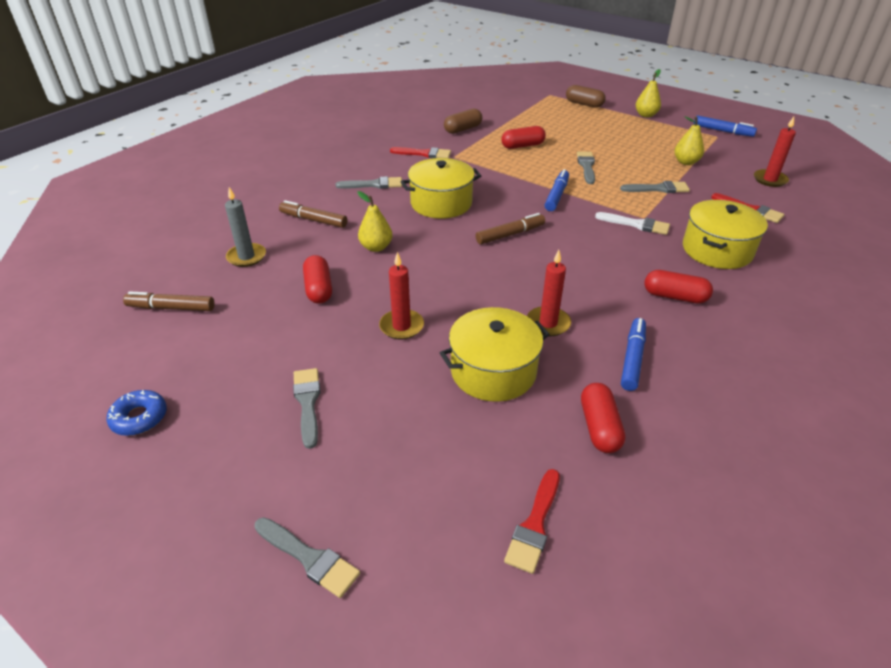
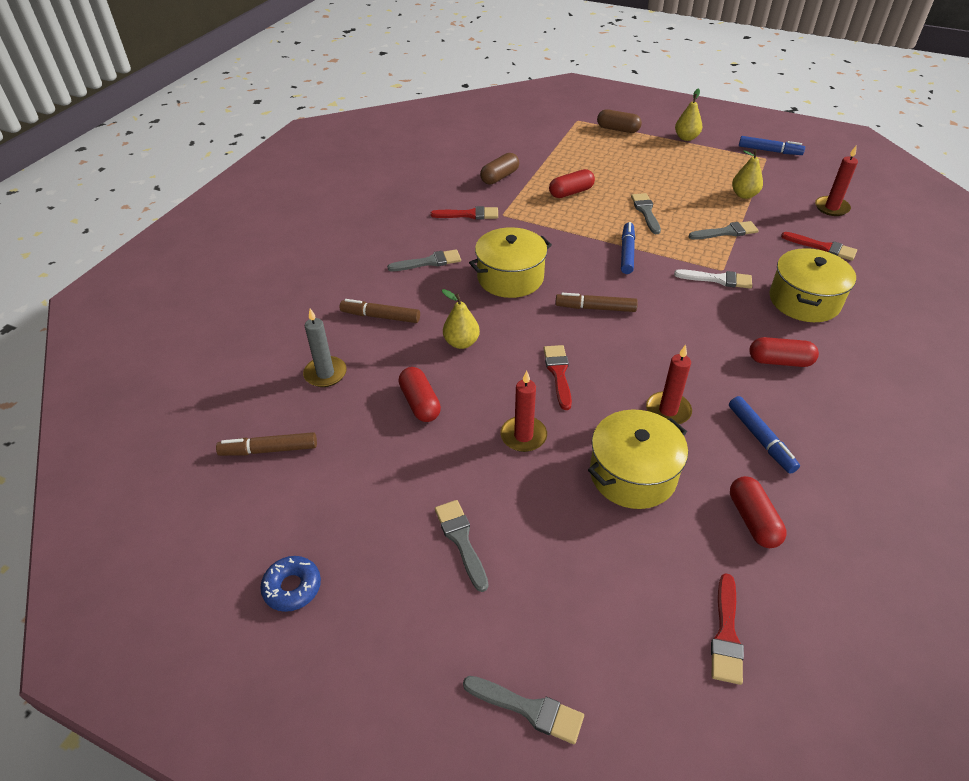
camera: 10 degrees left, 5 degrees up
(455, 281) = (558, 373): none -> red brush
(510, 234) = (595, 308): brown marker -> brown marker turned 135 degrees counterclockwise
(632, 359) = (760, 439): blue marker -> blue marker turned 150 degrees clockwise

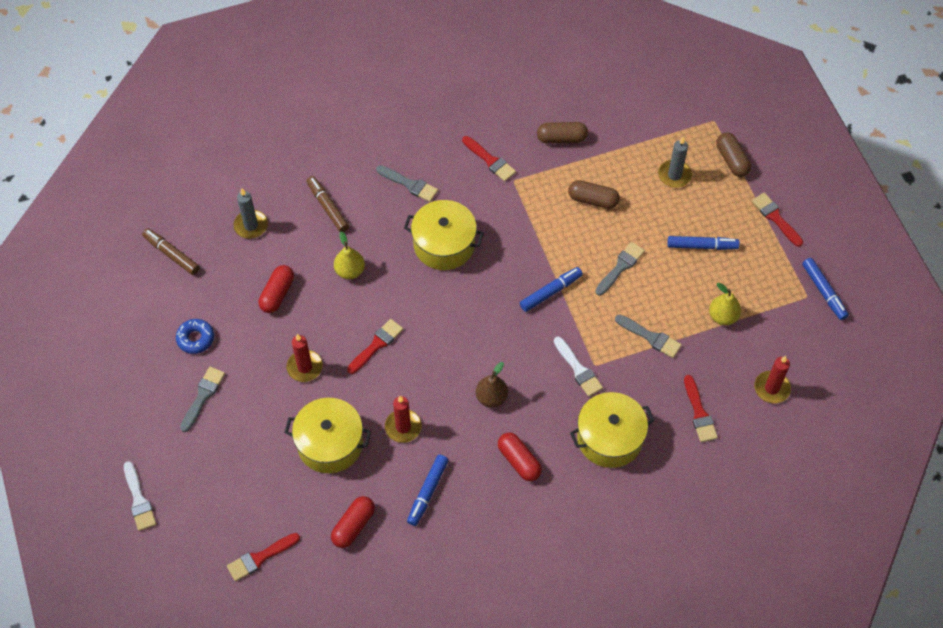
camera: 45 degrees right, 15 degrees up
(292, 587) = (106, 347): blue donut -> blue donut (195, 339)
(529, 709) = (139, 500): grey brush -> white brush
(571, 192) = (593, 200): red capsule -> brown capsule
(595, 308) = (464, 318): brown marker -> none
(598, 153) = (674, 175): none -> grey candle
(672, 173) = (702, 246): none -> blue marker
(686, 138) = (775, 218): yellow pear -> red brush
(694, 339) = (491, 397): none -> brown pear

